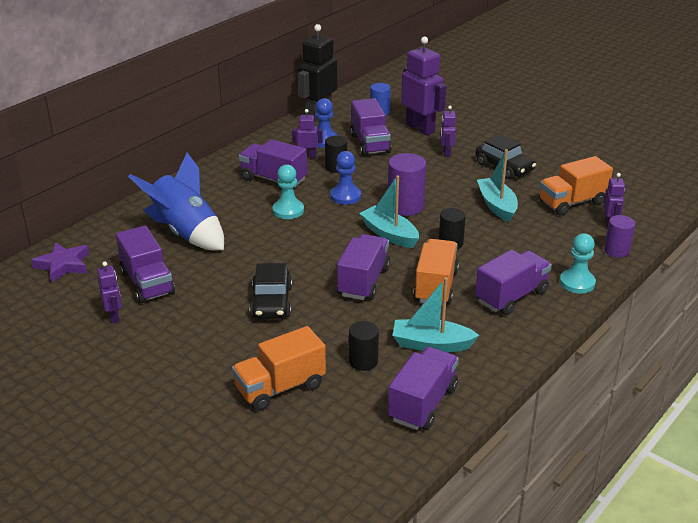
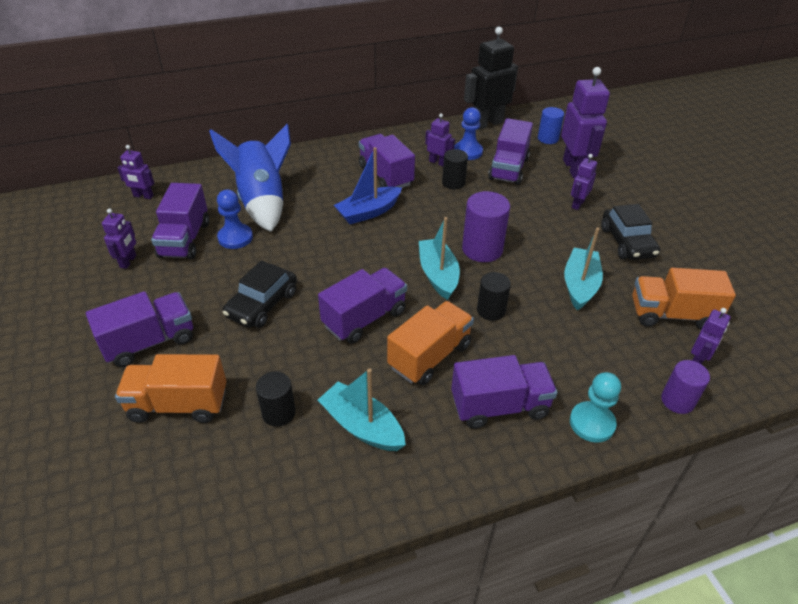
camera: 30 degrees right, 10 degrees up
(63, 265) = (143, 196): purple star -> purple robot
(288, 210) = (368, 212): turquoise pawn -> blue boat
(345, 196) = (434, 216): blue pawn -> blue pawn (235, 238)
(422, 404) = (286, 498): purple truck -> purple truck (149, 342)

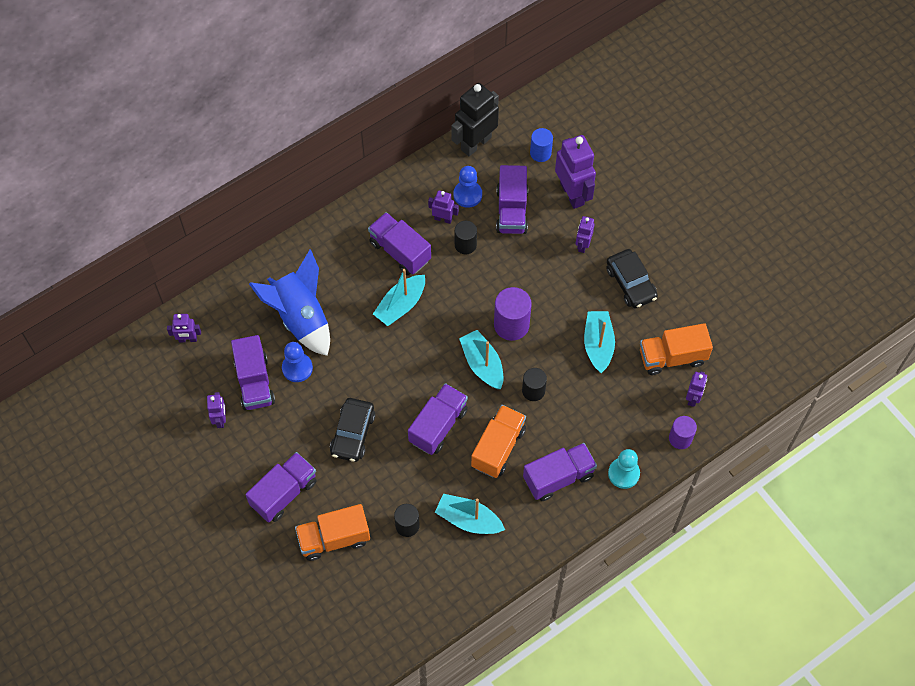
camera: 15 degrees left, 20 degrees up
(368, 212) = (400, 305): blue boat -> turquoise boat

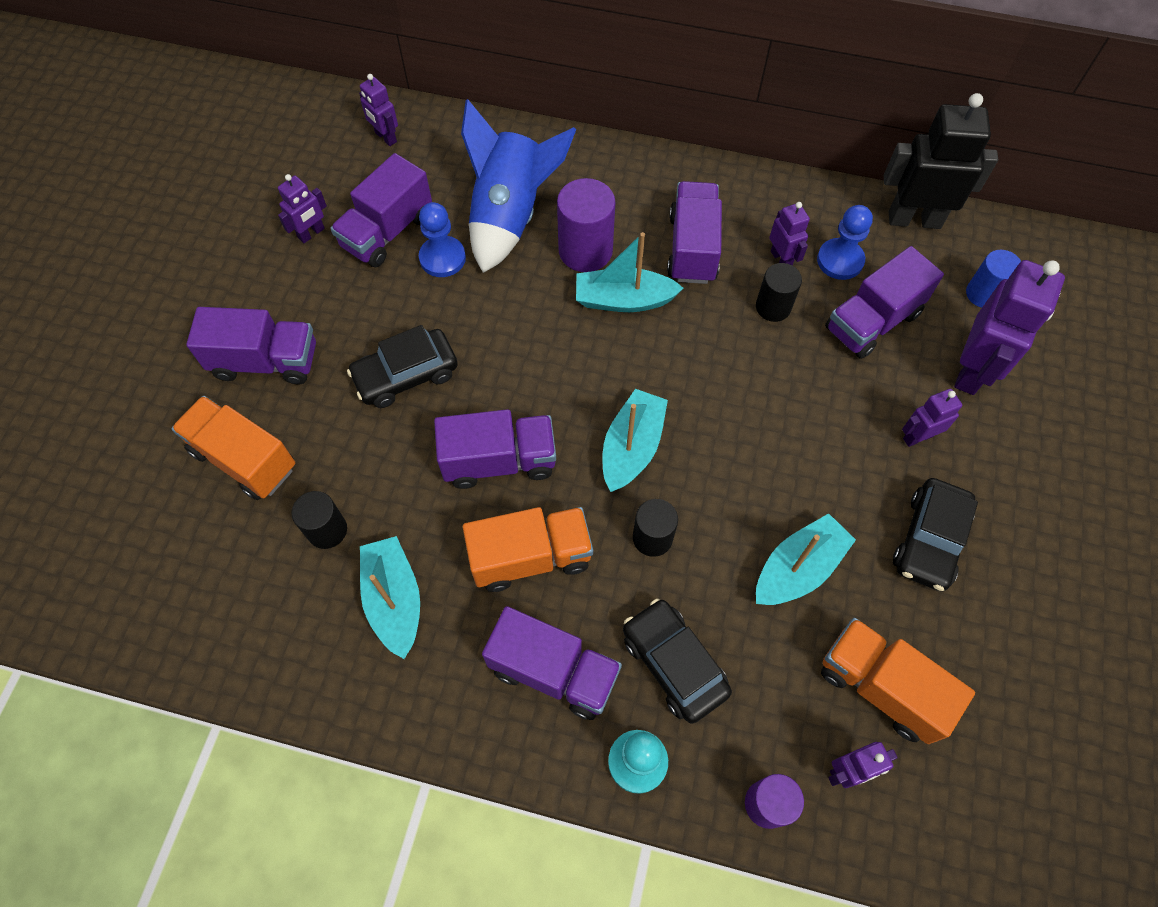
camera: 50 degrees right, 0 degrees up
(511, 325) = (719, 439): purple cylinder -> purple cylinder (585, 251)
(596, 427) = (674, 664): none -> black car

